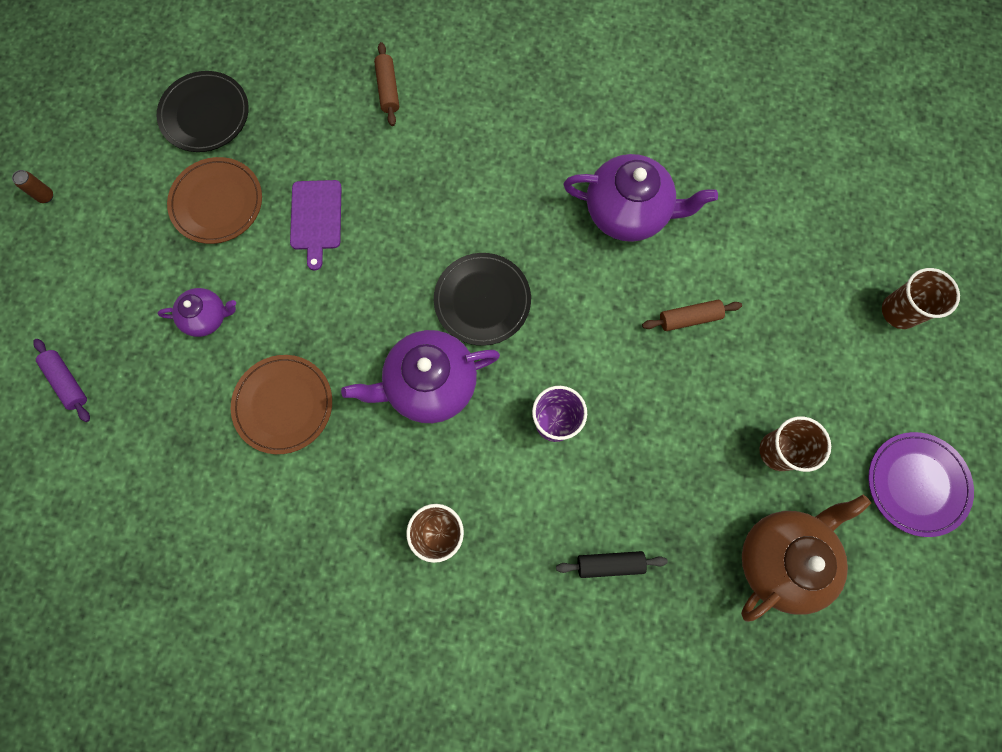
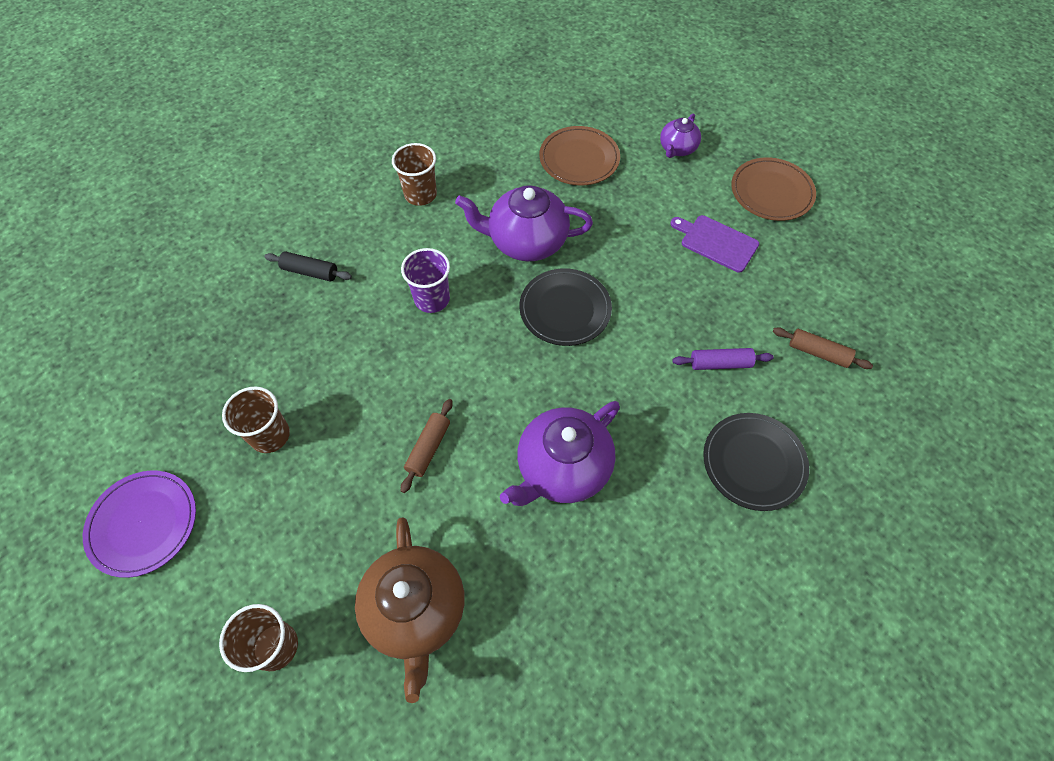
camera: 125 degrees right, 15 degrees down
(46, 196) = (838, 107): brown can -> none
(67, 382) = (681, 70): purple rolling pin -> purple rolling pin (720, 363)
(205, 114) = (863, 219): black plate -> black plate (753, 462)
(429, 384) = (526, 241): purple teapot -> purple teapot turned 105 degrees counterclockwise
(610, 564) = (310, 272): black rolling pin -> black rolling pin turned 75 degrees clockwise
(782, 558) = (203, 379): brown teapot -> brown teapot (416, 611)

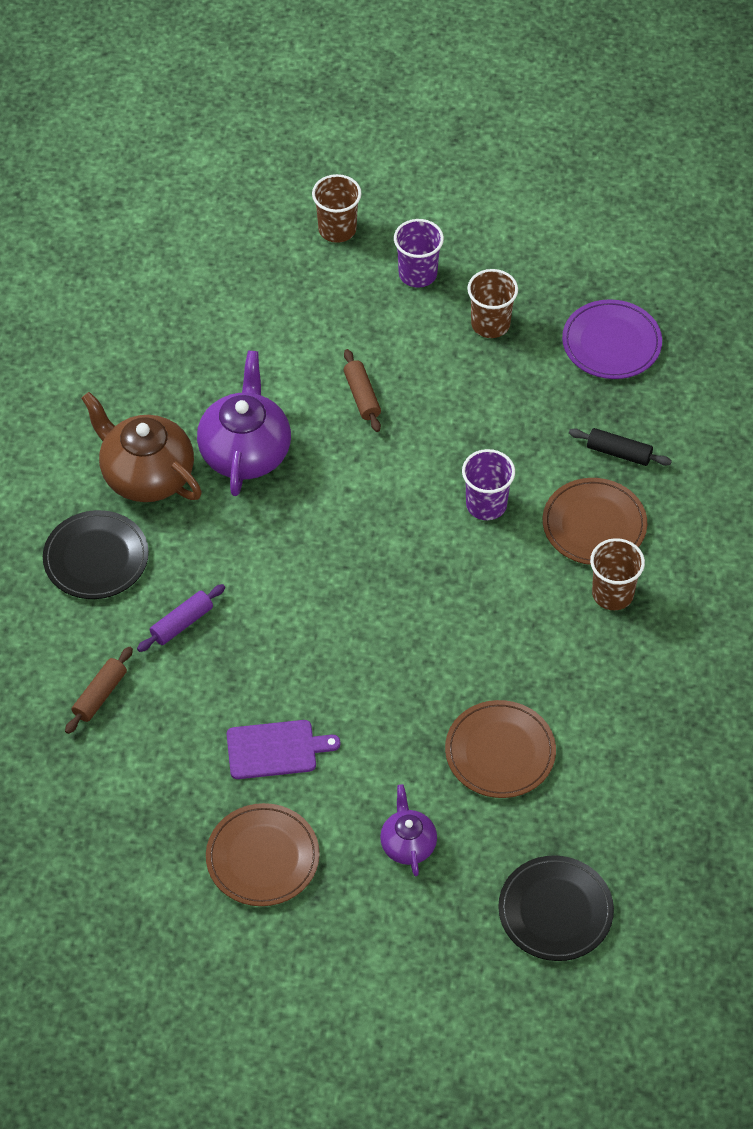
camera: 140 degrees right, 5 degrees down
(143, 524) = (507, 223): purple plate -> purple plate (611, 343)
(266, 532) = (417, 274): none -> purple cup
(310, 272) = (619, 453): black rolling pin -> black rolling pin turned 45 degrees clockwise
(381, 239) = (594, 525): none -> brown plate
(416, 611) = (266, 303): brown teapot -> brown teapot (146, 475)
(526, 241) = (460, 618): purple teapot -> none
(565, 309) = (360, 577): black plate -> black plate (555, 911)
(818, 353) = (100, 695): brown rolling pin -> brown rolling pin turned 45 degrees counterclockwise

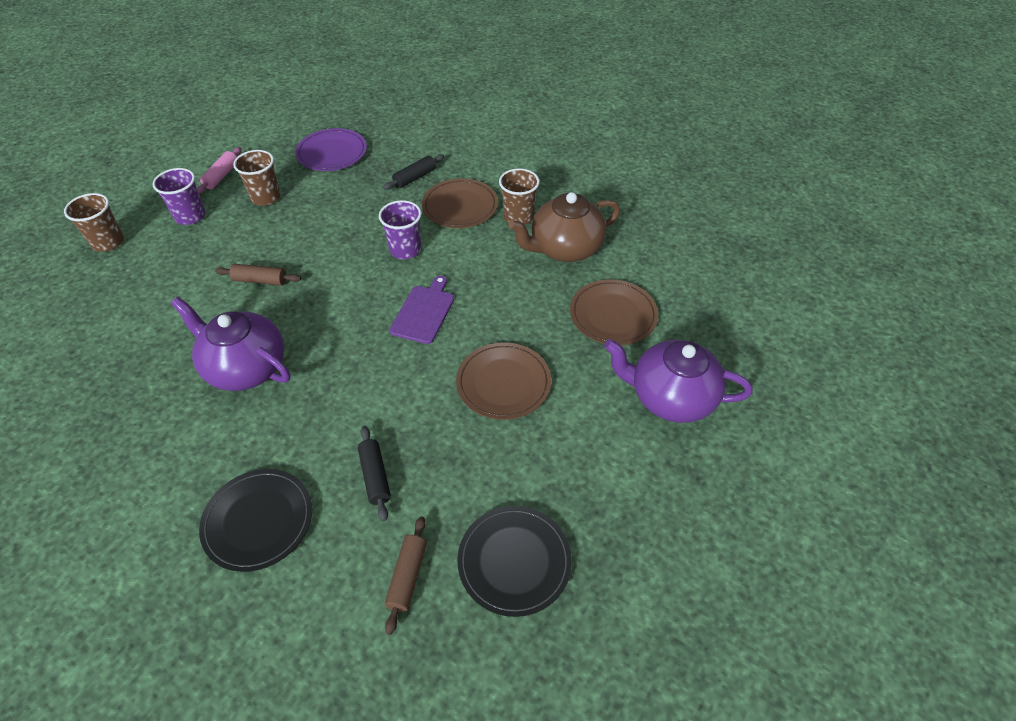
camera: 65 degrees left, 5 degrees down
(100, 695) = (407, 576): brown rolling pin -> brown rolling pin turned 45 degrees clockwise
(146, 475) = (206, 446): brown teapot -> brown teapot (564, 248)
(182, 623) = (375, 476): purple rolling pin -> black rolling pin
(262, 857) = (644, 504): brown plate -> brown plate (503, 383)
(275, 749) = (541, 454): purple cutting board -> purple cutting board (424, 312)
(408, 844) = (670, 397): purple teapot -> purple teapot, size x1.82
(500, 260) = (221, 176): none -> pink rolling pin
(555, 911) = (759, 332): black plate -> black plate (514, 561)

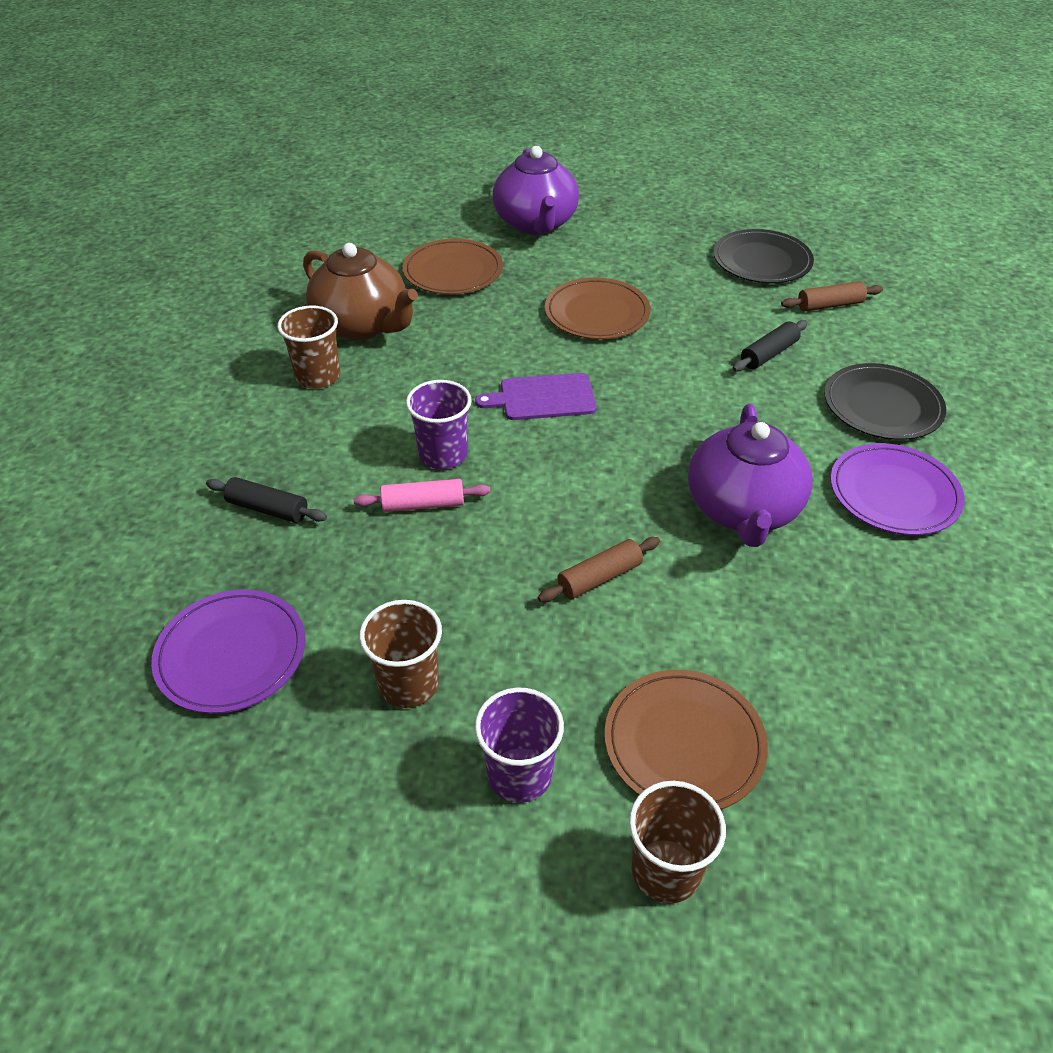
camera: 115 degrees left, 5 degrees down
(181, 463) = (894, 493): none -> purple plate
(221, 176) = (376, 803): pink rolling pin -> pink rolling pin (423, 504)
(260, 280) = (599, 578): brown rolling pin -> brown rolling pin turned 75 degrees clockwise
(460, 206) = (320, 435): brown plate -> brown plate (684, 743)

